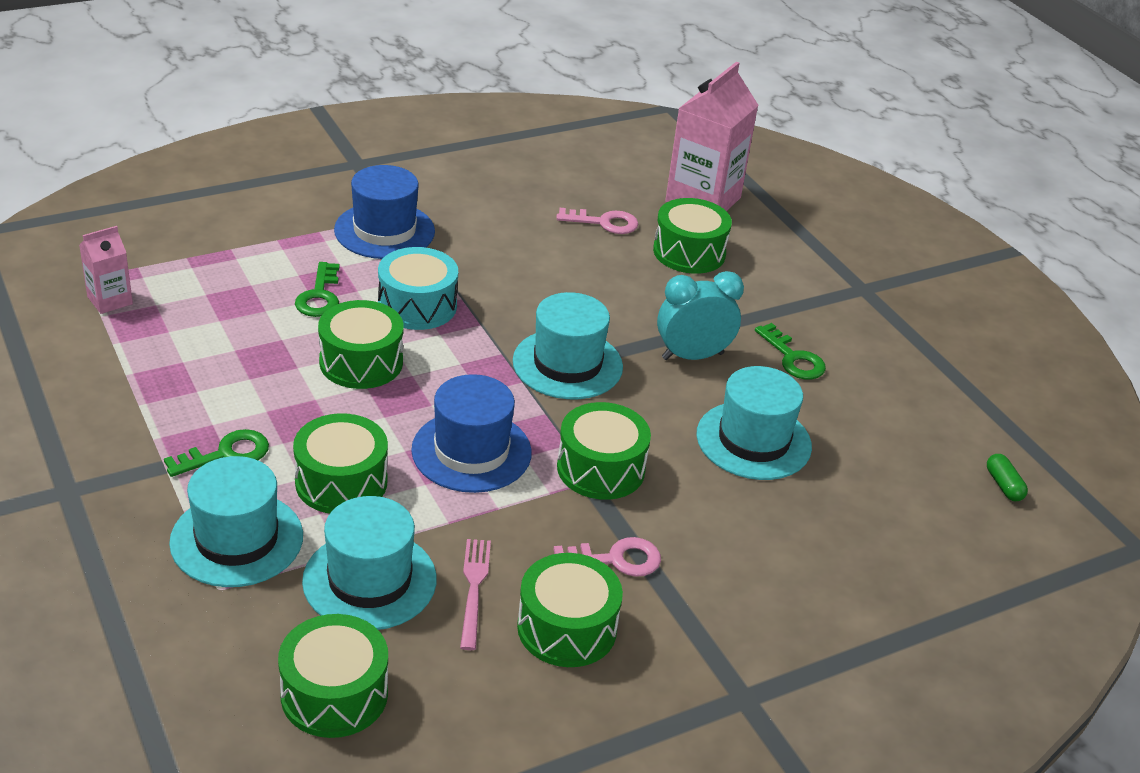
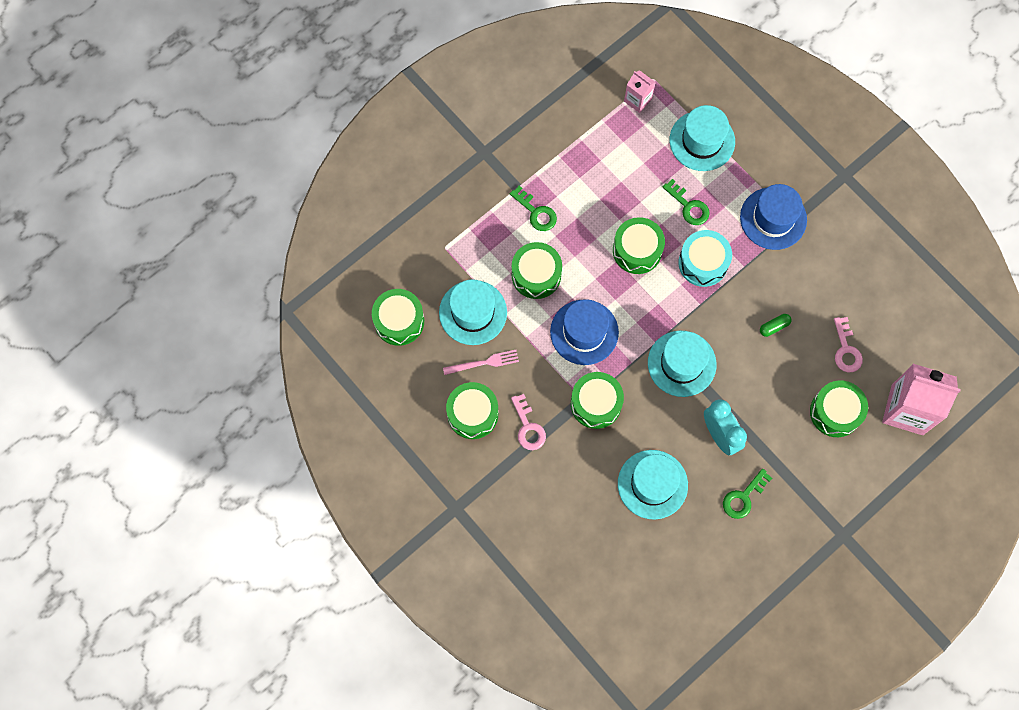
camera: 80 degrees right, 35 degrees up
(237, 539) = (478, 242): turquoise hat -> turquoise hat (702, 141)
(319, 296) = (689, 206): green key -> green key turned 120 degrees counterclockwise
(1003, 485) = (667, 638): green capsule -> green capsule (774, 327)

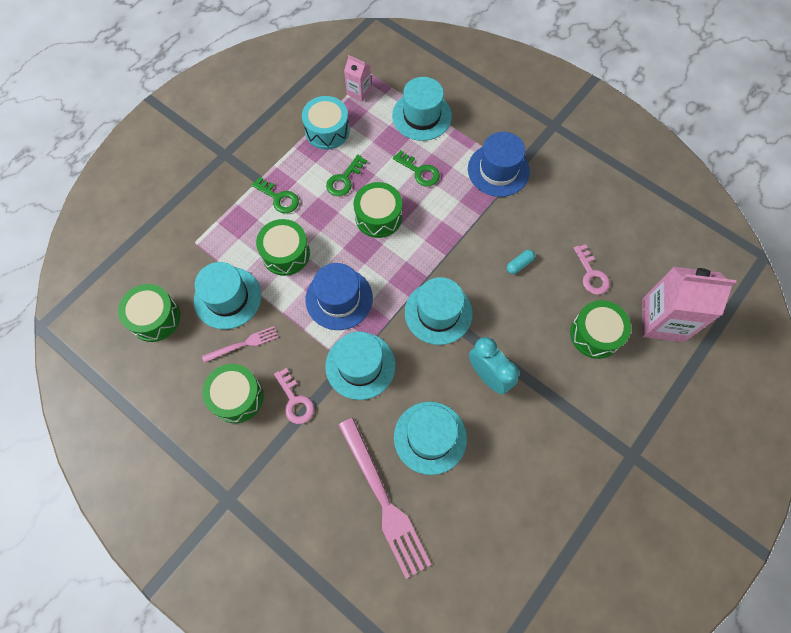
camera: 10 degrees left, 5 degrees down
(596, 403) = (360, 365): green drum -> turquoise hat
(599, 533) = (383, 500): none -> pink fork
(703, 263) = (441, 218): turquoise drum -> turquoise drum (327, 130)
(743, 497) = (524, 435): green key -> green key (344, 180)
(774, 327) = (519, 264): green capsule -> turquoise capsule

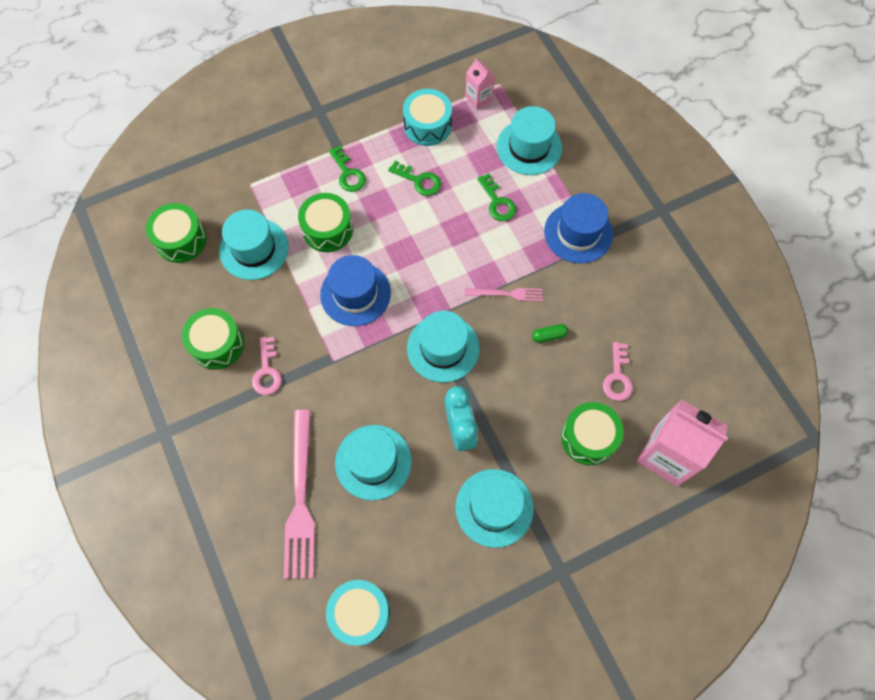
camera: 25 degrees right, 0 degrees up
(243, 344) = (246, 298): pink fork -> pink fork (506, 294)
(344, 180) = (419, 181): green key -> green key turned 120 degrees counterclockwise
(360, 365) = (343, 365): turquoise hat -> turquoise hat (494, 507)
(378, 217) = (433, 230): green drum -> none
(487, 575) = (360, 613): none -> turquoise drum
(519, 264) = (549, 336): turquoise capsule -> green capsule

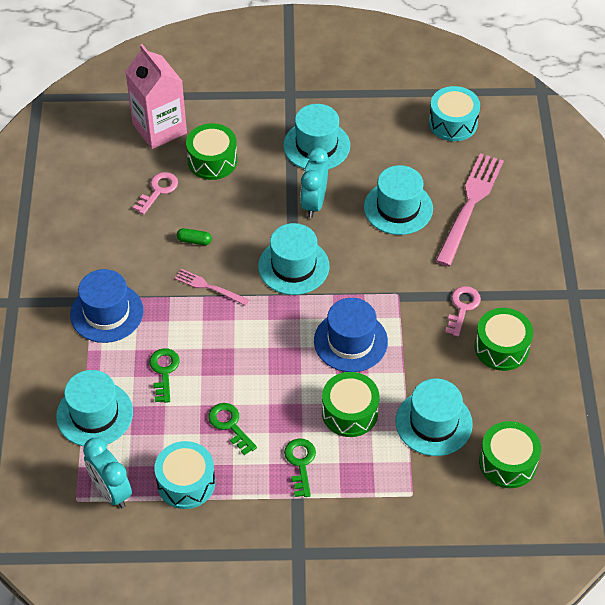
camera: 155 degrees left, 15 degrees down
(478, 98) = (111, 491): pink carton -> turquoise clock

